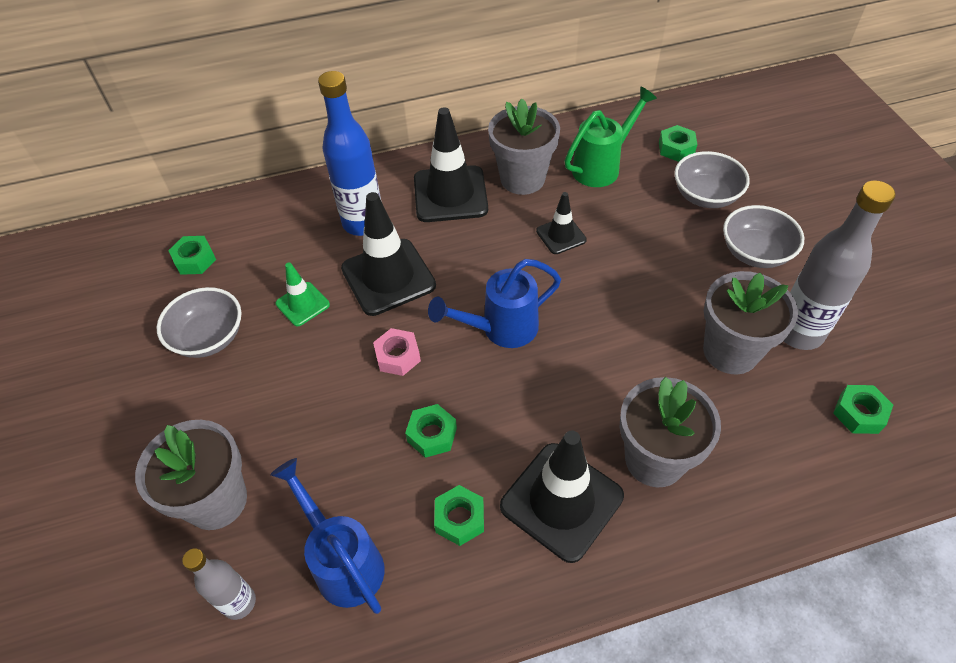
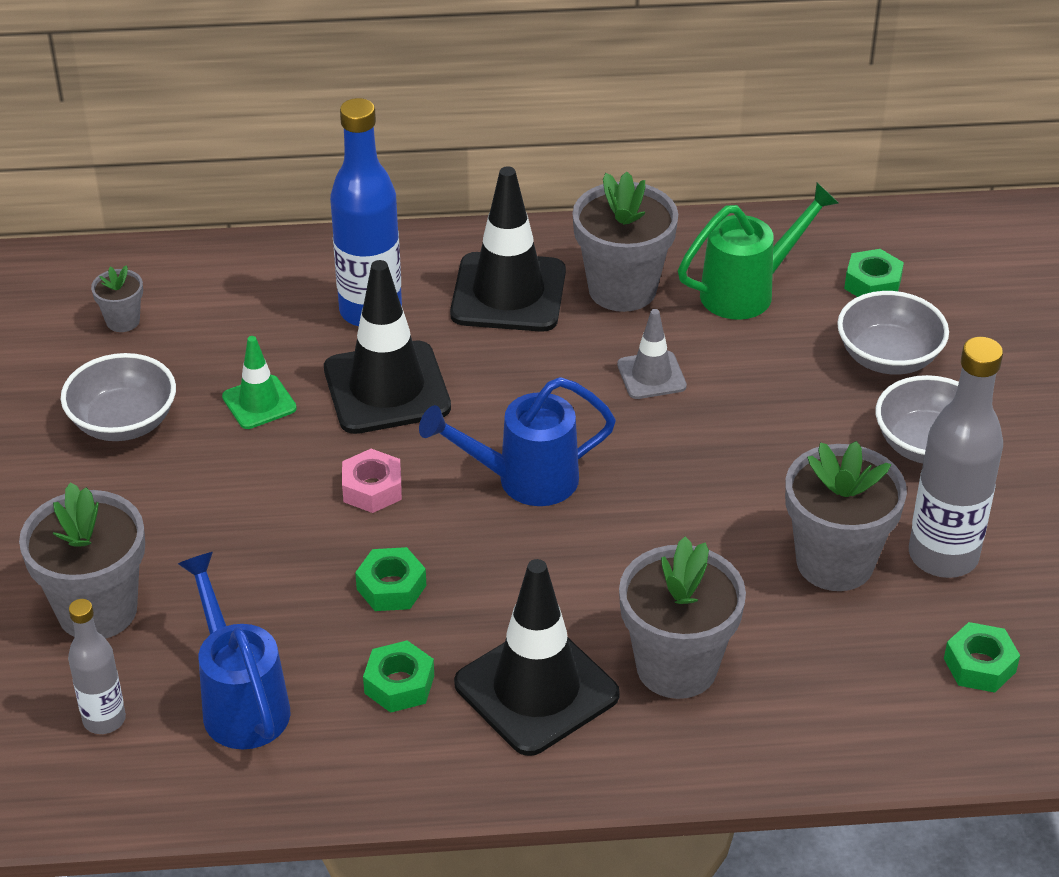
camera: 10 degrees right, 10 degrees down
(195, 260) = (123, 321): green nut -> grey flower pot
(561, 235) = (651, 375): black traffic cone -> grey traffic cone

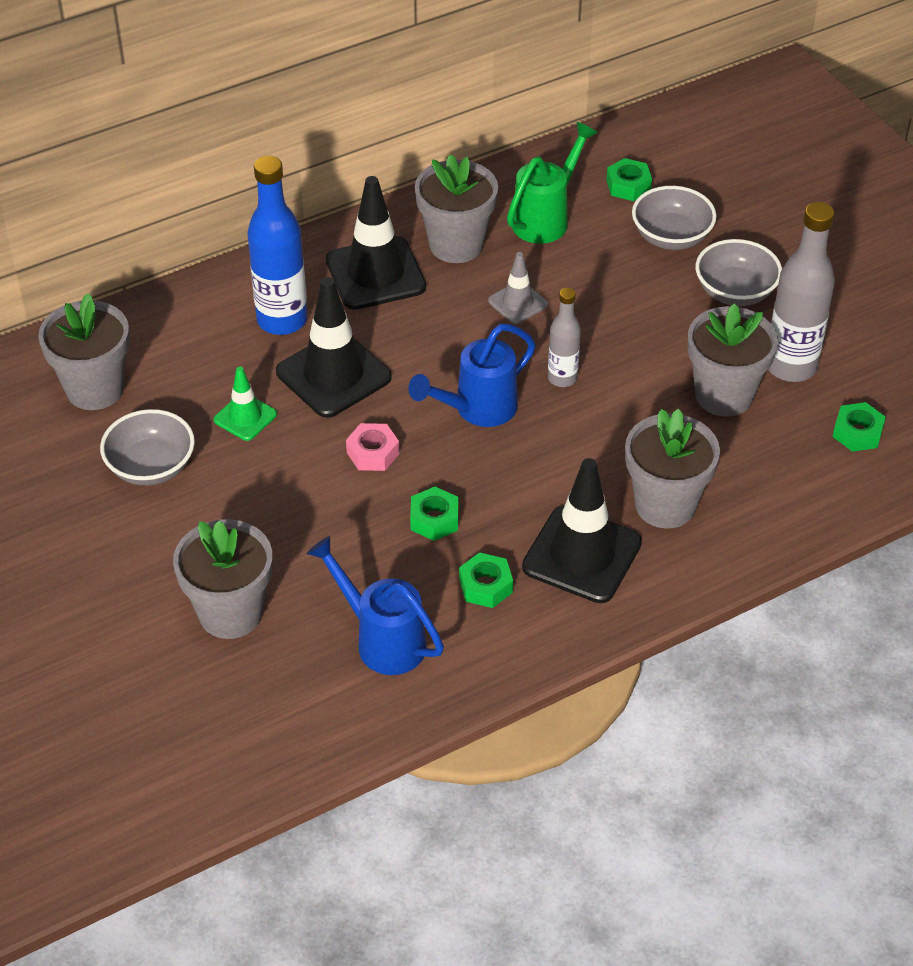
camera: 25 degrees left, 5 degrees up
(104, 719) = (291, 689): grey bottle -> grey bottle (562, 378)
(123, 321) = (95, 389): grey flower pot -> grey flower pot, size x2.07

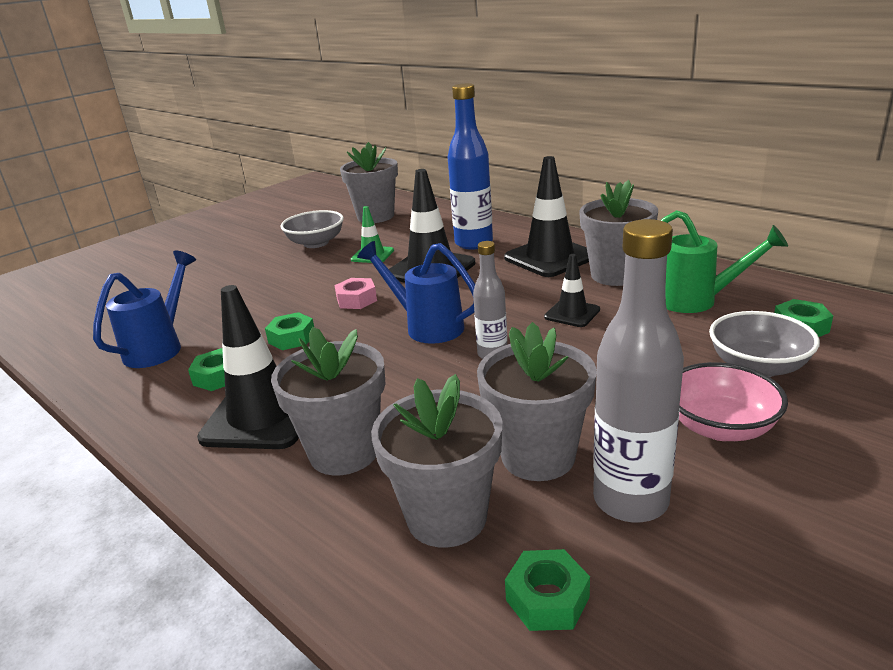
camera: 75 degrees right, 20 degrees down
(230, 613) = (189, 292): grey flower pot -> grey flower pot (446, 517)
(517, 303) = (572, 313): grey traffic cone -> black traffic cone
(735, 292) = (720, 427): grey bowl -> pink bowl

